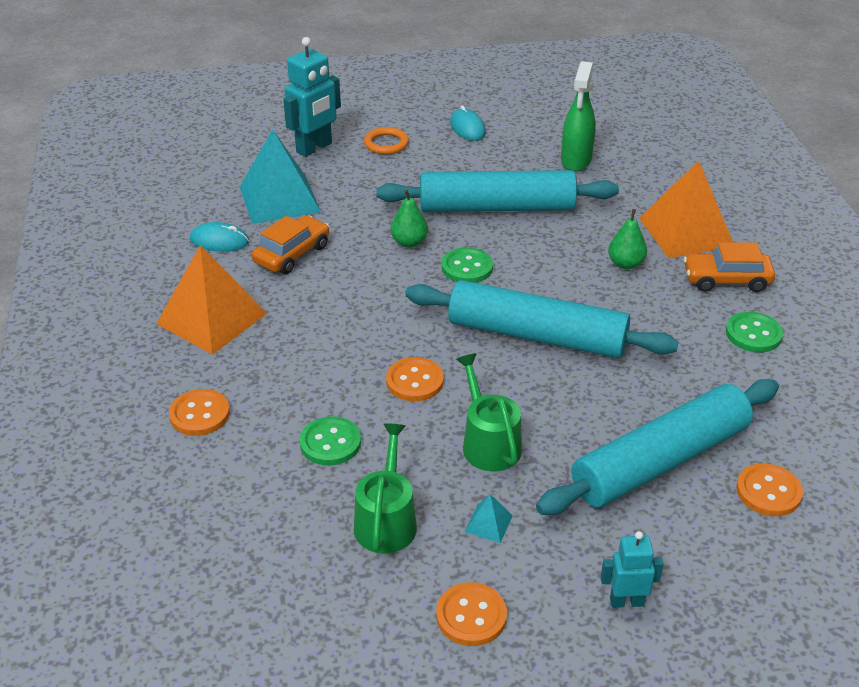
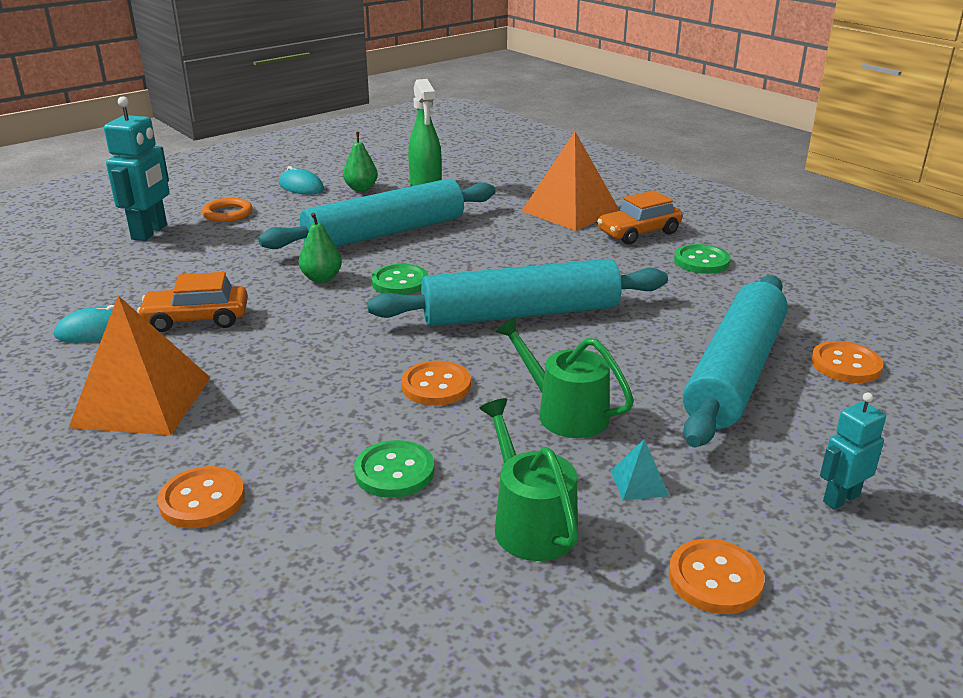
camera: 30 degrees left, 10 degrees down
(279, 199) = (143, 279): turquoise pyramid -> none
(292, 254) = (197, 319): orange car -> orange car turned 105 degrees counterclockwise
(625, 264) = (544, 243): green pear -> green pear (361, 188)

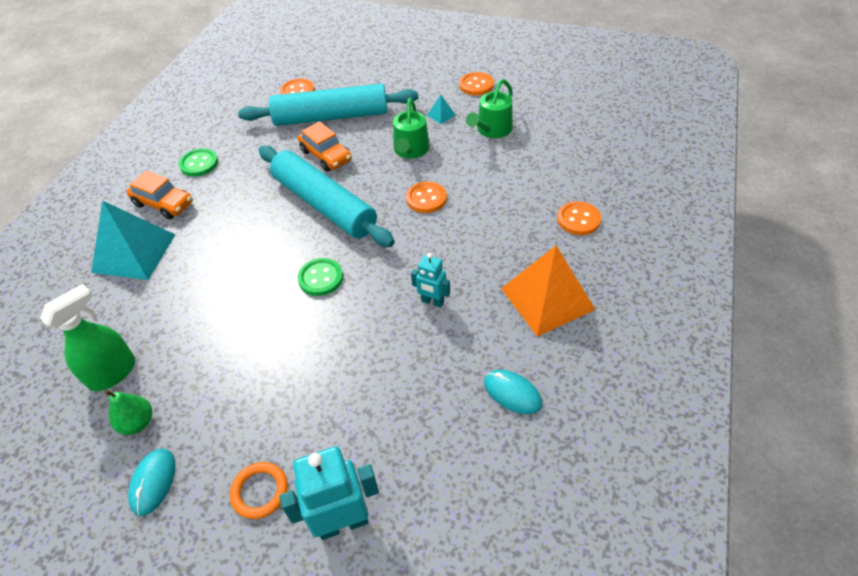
camera: 120 degrees left, 20 degrees up
(197, 319) = (452, 347): orange car -> orange car (326, 156)
(321, 278) = (344, 323): green pear -> none
(385, 233) = (240, 337): turquoise rolling pin -> none
(394, 472) = (501, 176): green button -> none
(570, 211) = (134, 253): orange pyramid -> turquoise pyramid
(840, 498) = (405, 73): turquoise robot -> turquoise robot (432, 302)

